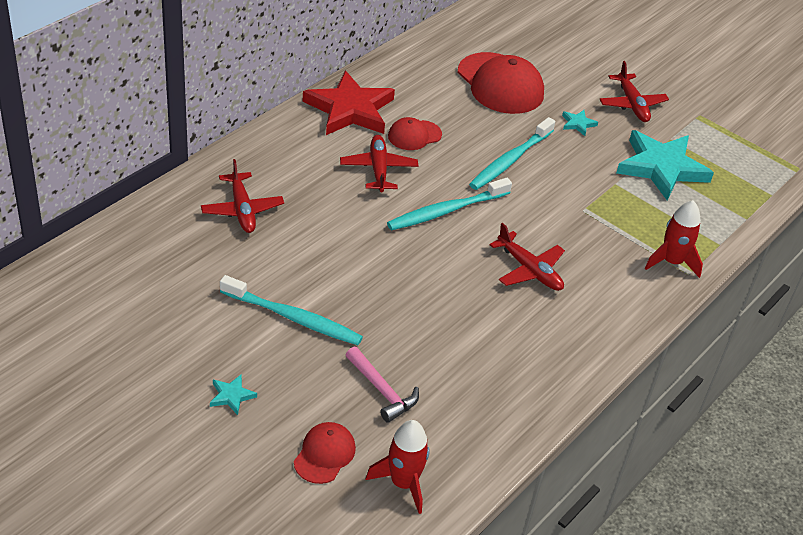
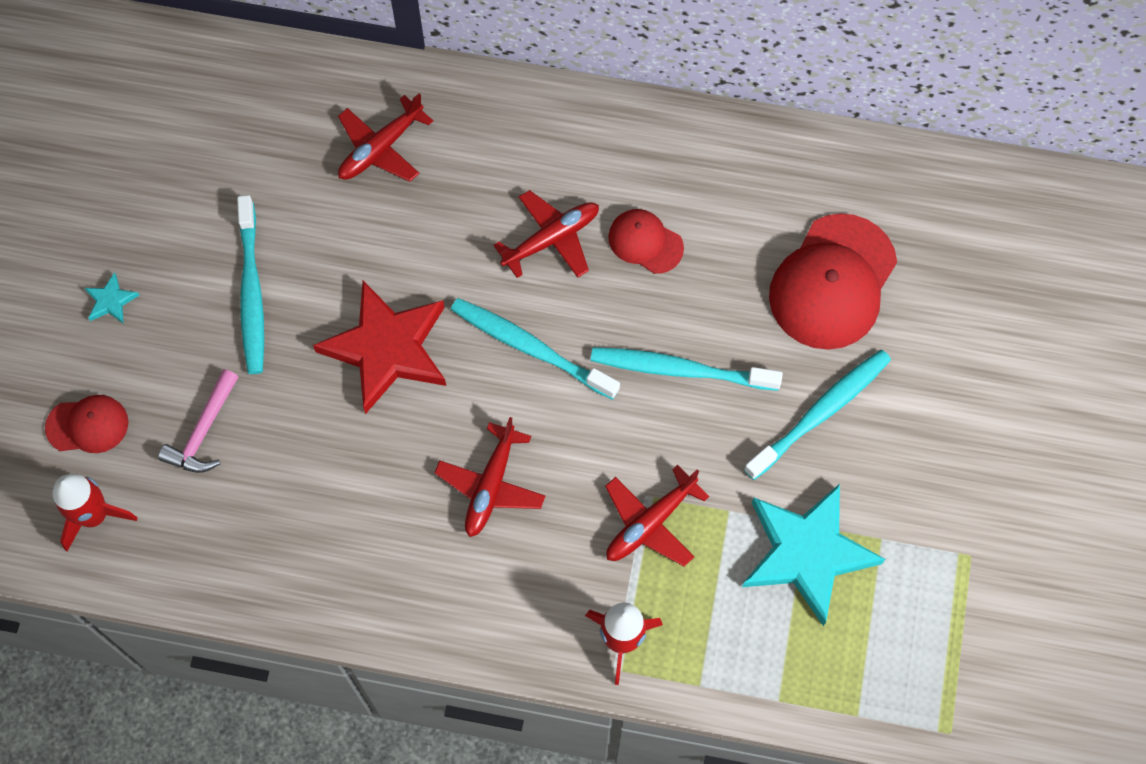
camera: 65 degrees right, 25 degrees up
(350, 109) = (639, 149): red star -> red star (387, 349)
(578, 124) = (821, 412): turquoise star -> turquoise toothbrush
(632, 104) = (921, 459): red plane -> red plane (650, 523)

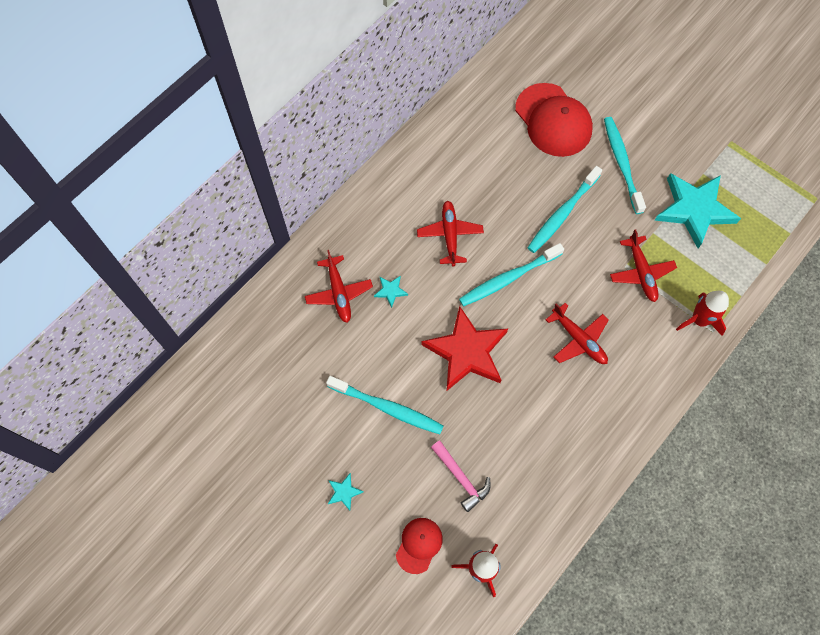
camera: 60 degrees left, 0 degrees up
(421, 209) = (390, 291): none -> turquoise star
(645, 242) = (479, 192): red cap -> none

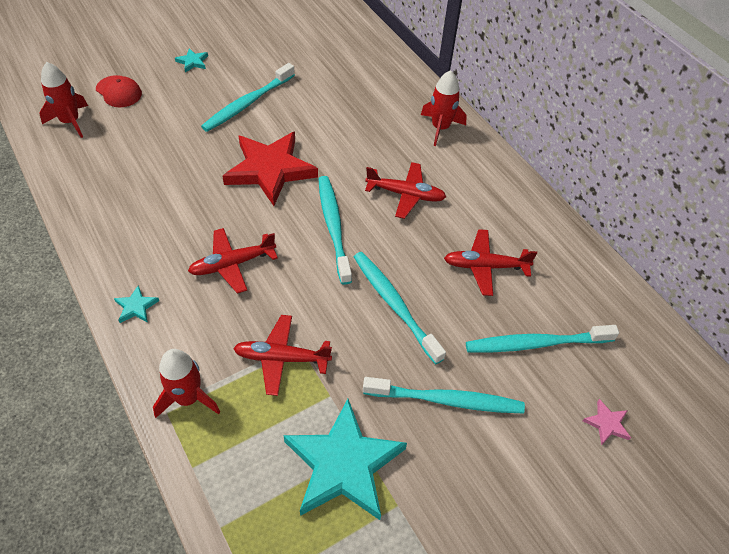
camera: 105 degrees right, 15 degrees down
(339, 293) = (376, 100): red plane -> red plane (485, 266)
(356, 229) = (440, 128): none -> red rocket
(390, 291) = (361, 134): turquoise star -> turquoise star (136, 307)
(461, 478) = (154, 131): pink hammer -> none
(553, 120) = (535, 343): red cap -> turquoise toothbrush
(594, 74) = (607, 424): none -> pink star

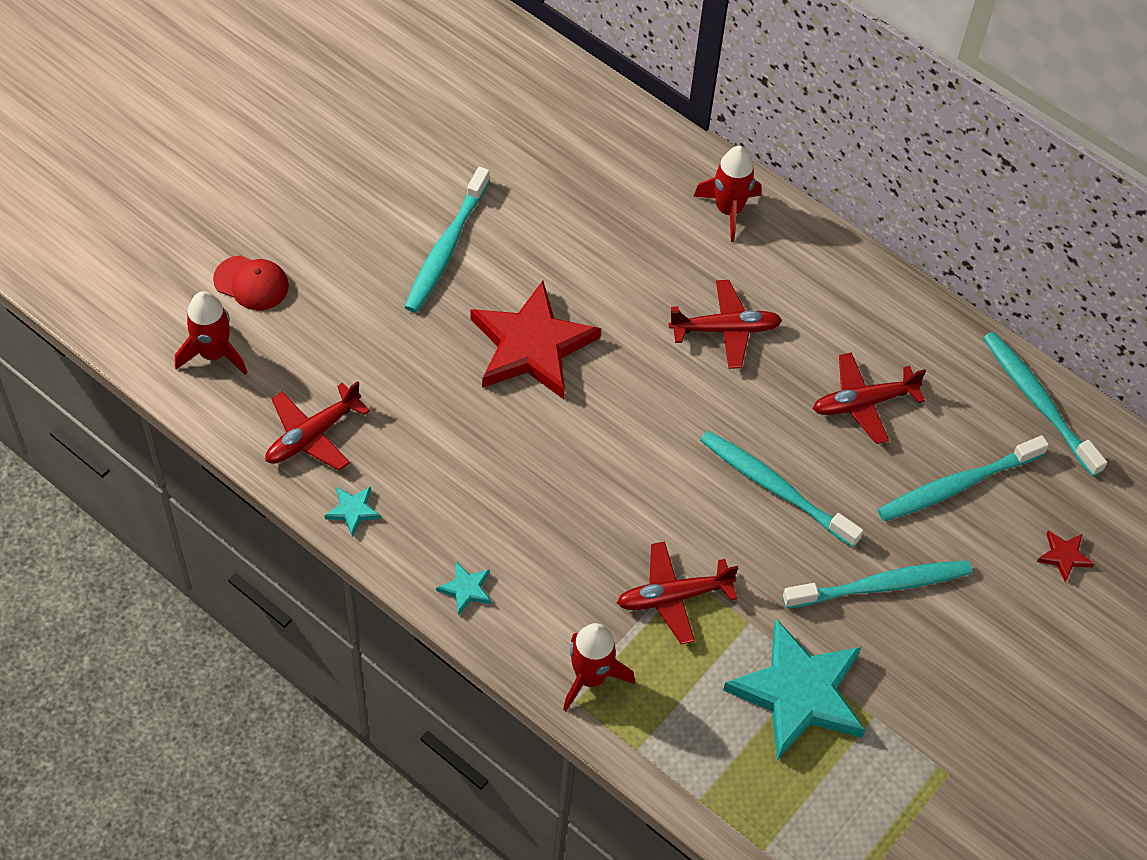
camera: 20 degrees left, 5 degrees up
(192, 62) = (328, 199): turquoise star -> turquoise star (353, 511)
(232, 264) = (553, 497): red plane -> red plane (312, 435)
(333, 227) = (654, 405): turquoise toothbrush -> turquoise toothbrush (1038, 401)
(607, 424) = (1064, 556): pink star -> red star

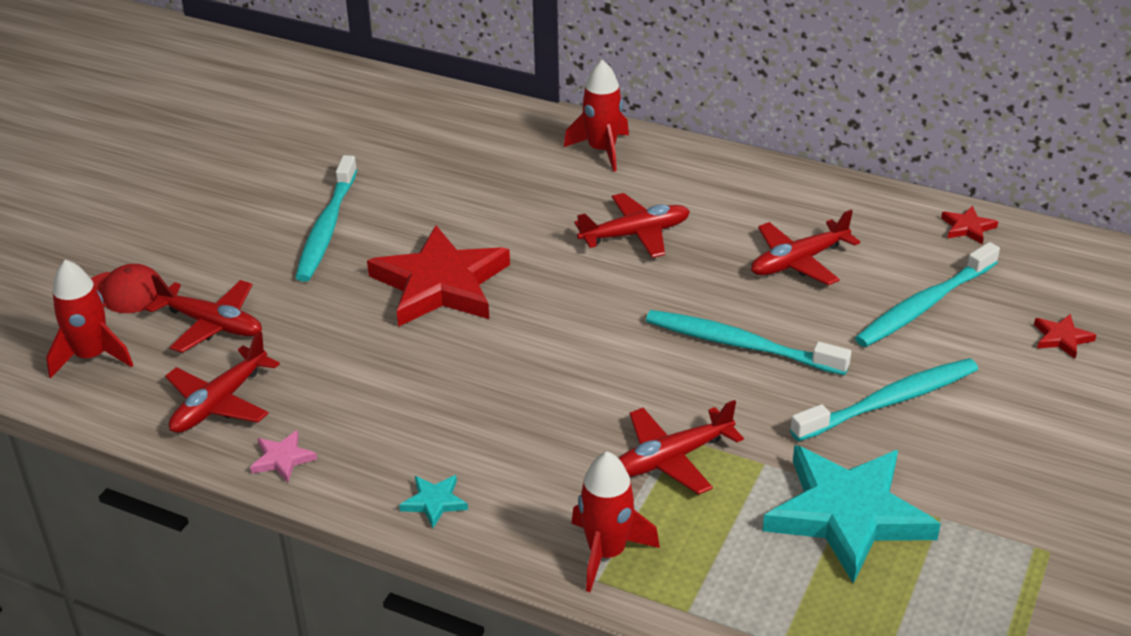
camera: 10 degrees left, 20 degrees down
(322, 342) = (212, 324): none -> red plane
(353, 511) = (282, 459): turquoise star -> pink star
(1038, 401) = (967, 227): turquoise toothbrush -> red star

